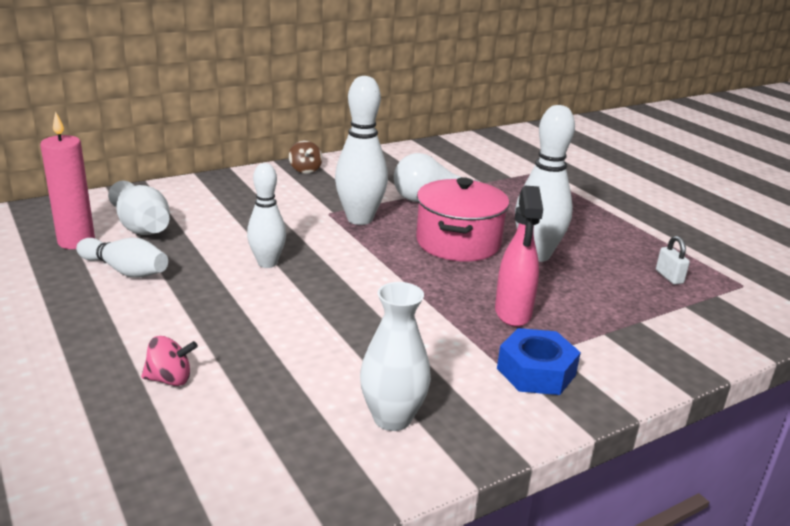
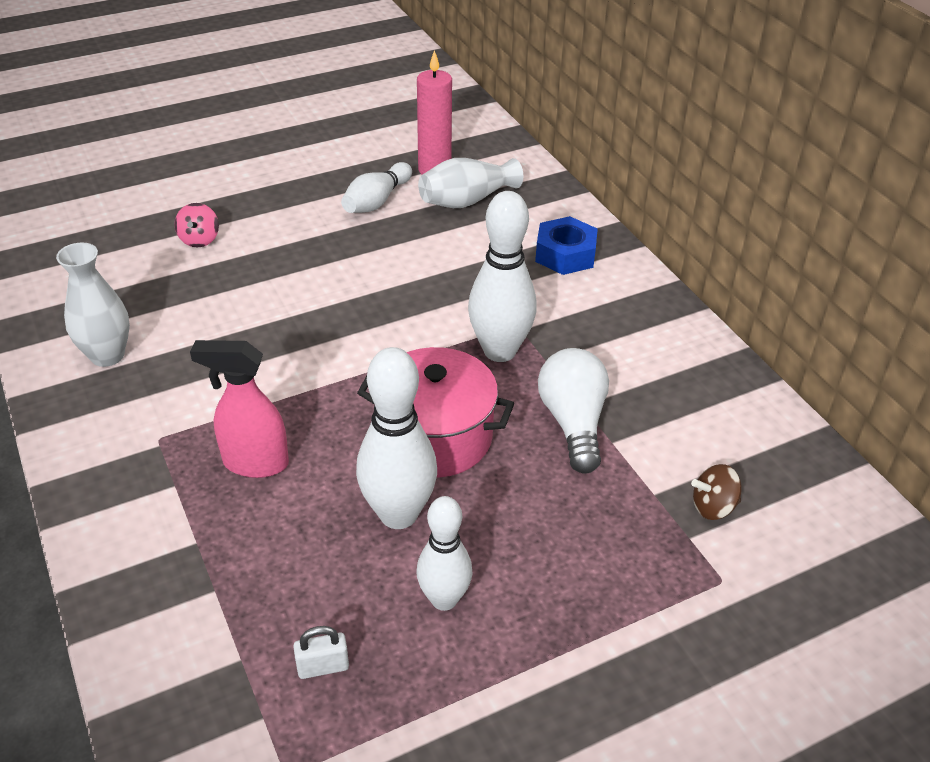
camera: 95 degrees right, 15 degrees up
(267, 263) = (387, 281): white bowling pin -> white bowling pin (444, 599)
(305, 170) = (652, 306): brown spinning top -> brown spinning top (713, 507)
(536, 372) = (140, 462): blue nut -> blue nut (565, 254)

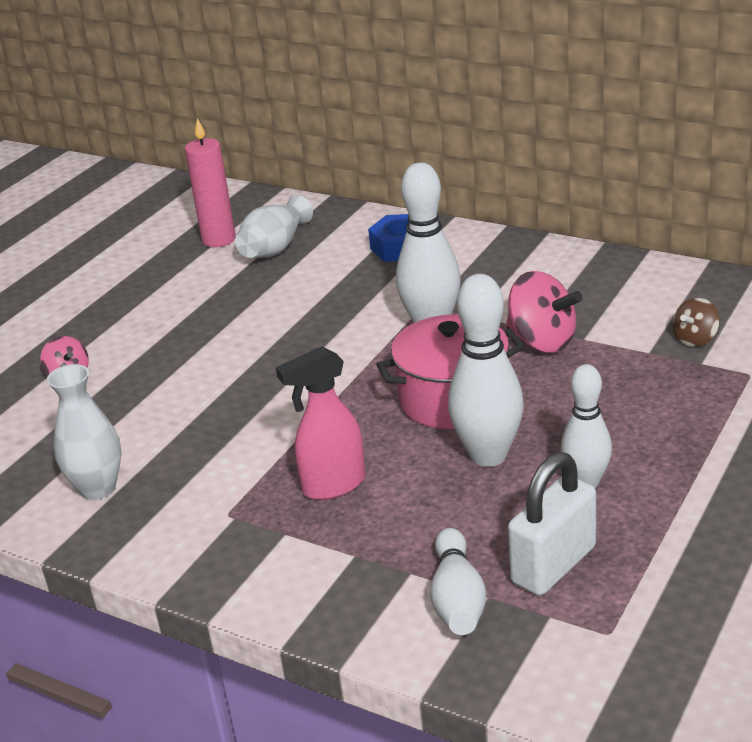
camera: 30 degrees left, 10 degrees down
(323, 667) = (553, 565): white padlock -> white padlock, size x2.08
(377, 201) = (197, 281): white bowling pin -> white bowling pin (457, 599)
(573, 422) = (542, 341): white light bulb -> pink spinning top

